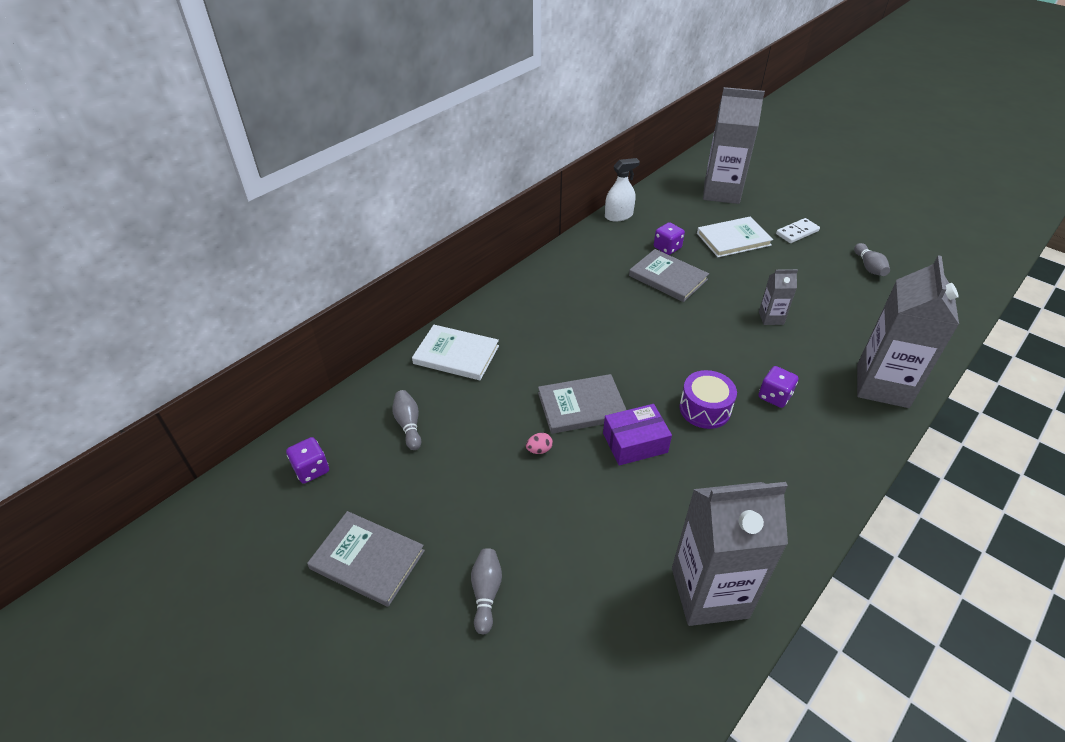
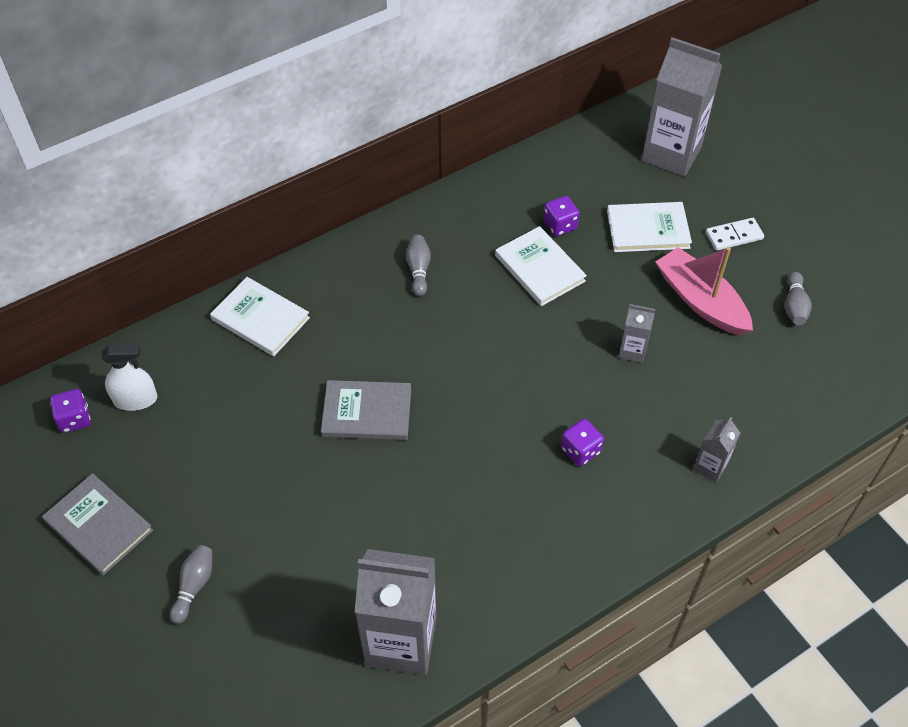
camera: 15 degrees right, 10 degrees up
(408, 425) = (183, 392): grey bowling pin -> grey bowling pin (418, 270)
(539, 450) = (302, 452): pink egg -> none
(618, 216) = (524, 164): white spray bottle -> white spray bottle (135, 399)
(635, 443) = (403, 468): purple box -> none
(668, 278) = (539, 268): grey book -> white book
(705, 409) = (496, 447): purple drum -> none
(800, 276) = (700, 301): none -> pink boat
(882, 385) = (710, 466): grey carton -> grey carton, size x0.47

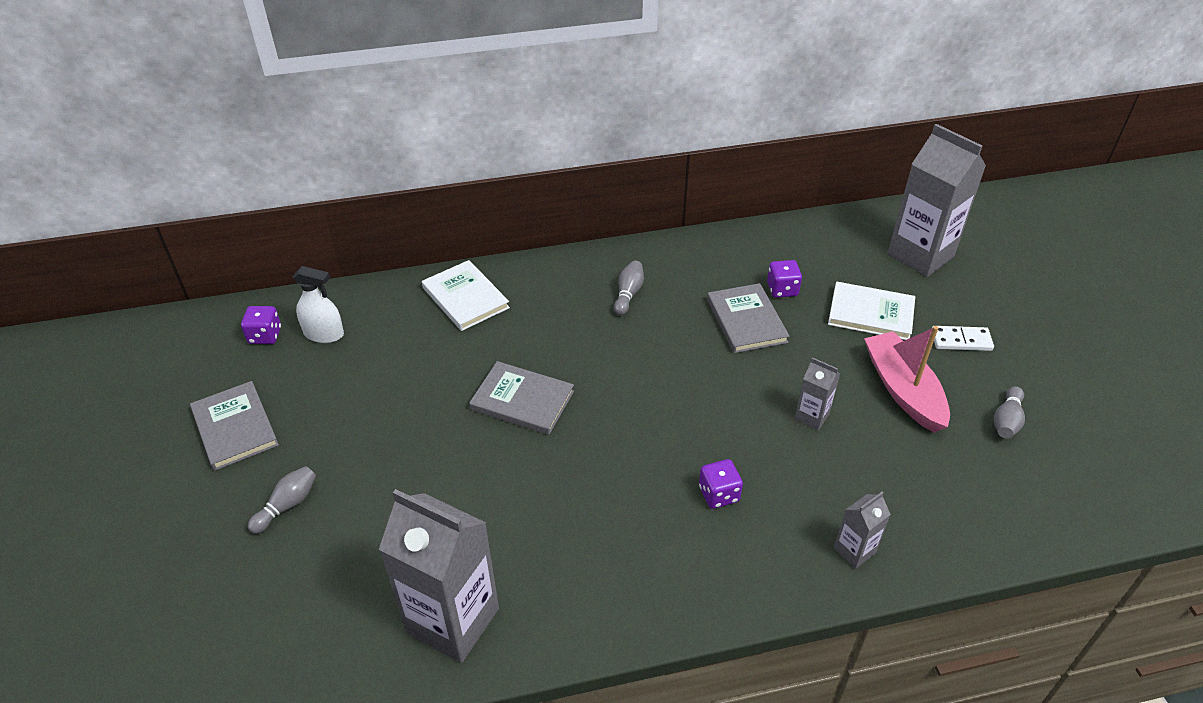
camera: 20 degrees right, 10 degrees down
(539, 268) = (746, 321): white book -> grey book

